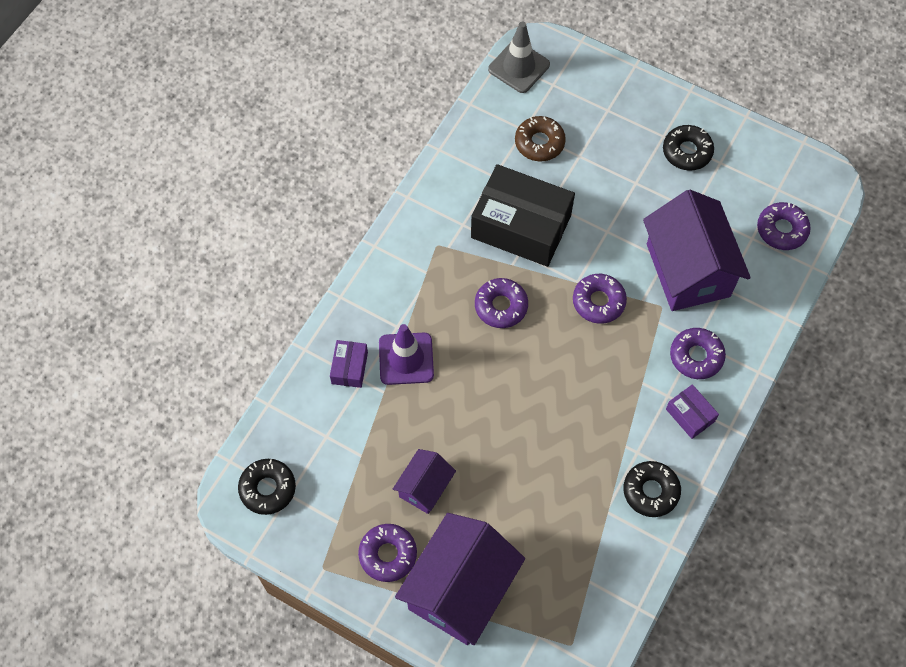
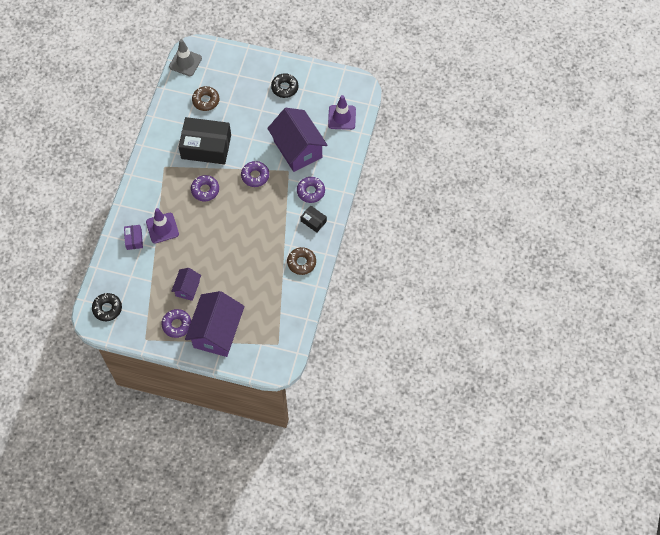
camera: 15 degrees left, 0 degrees up
(651, 491) = (301, 262): black donut -> brown donut
(690, 415) = (313, 221): purple box -> black box
(781, 230) = (342, 117): purple donut -> purple traffic cone

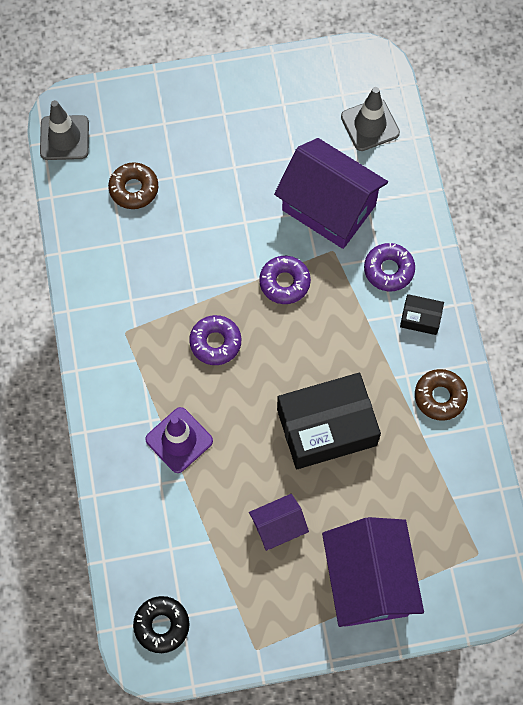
camera: 25 degrees left, 5 degrees up
(134, 239) = (142, 481): purple box -> none
(177, 325) = (295, 599): purple donut -> none
(187, 288) = (278, 527): purple house -> purple house turned 75 degrees clockwise
(206, 147) = (177, 267): black box -> black box (326, 427)
(284, 88) = (251, 113): black donut -> none
(342, 117) = (370, 125): purple traffic cone -> grey traffic cone

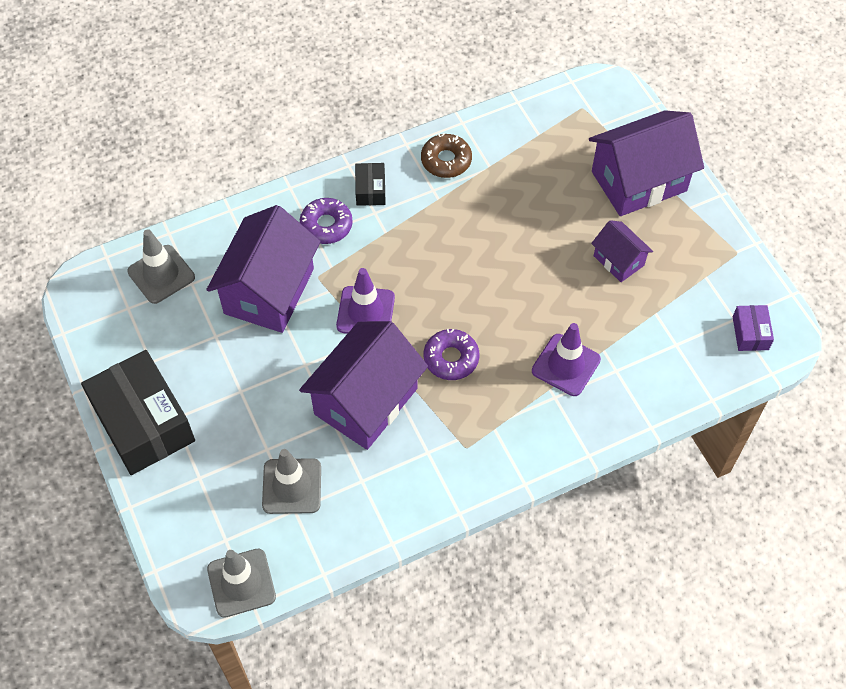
camera: 105 degrees left, 10 degrees down
(134, 189) = (292, 486): brown donut -> grey traffic cone
(162, 625) = (750, 333): black donut -> purple box
(194, 262) = (366, 401): none -> purple house
(284, 282) = (365, 312): purple donut -> purple traffic cone
(326, 427) = (507, 243): black box -> black box (143, 423)

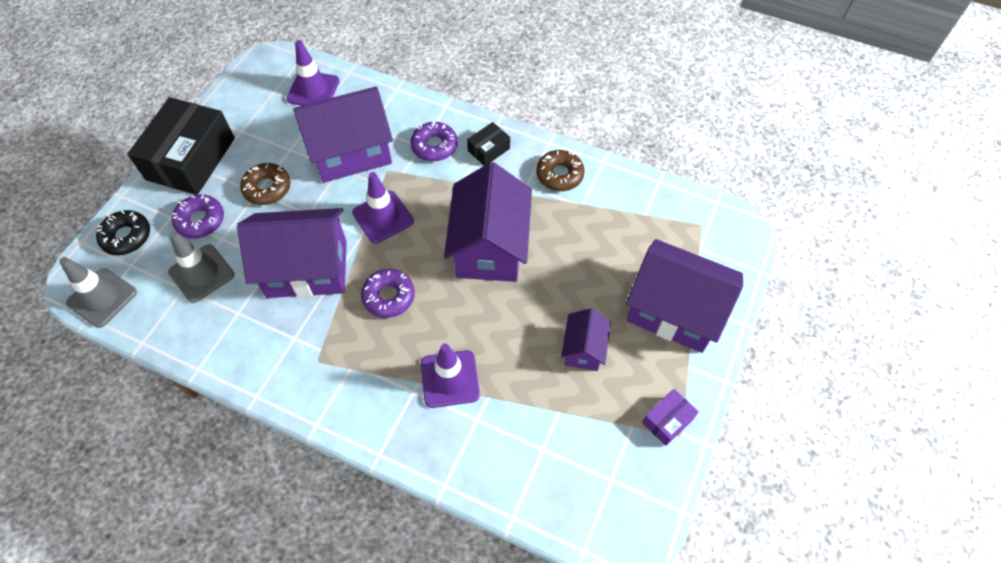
camera: 50 degrees right, 0 degrees up
(161, 274) = (313, 90): grey traffic cone -> purple traffic cone
(187, 526) = (126, 236): none -> black donut
(229, 455) = (200, 220): none -> purple donut
(244, 380) = (267, 188): none -> brown donut
(470, 257) = (489, 247): none -> purple house
(750, 333) = (609, 503): purple box -> purple box (667, 420)

